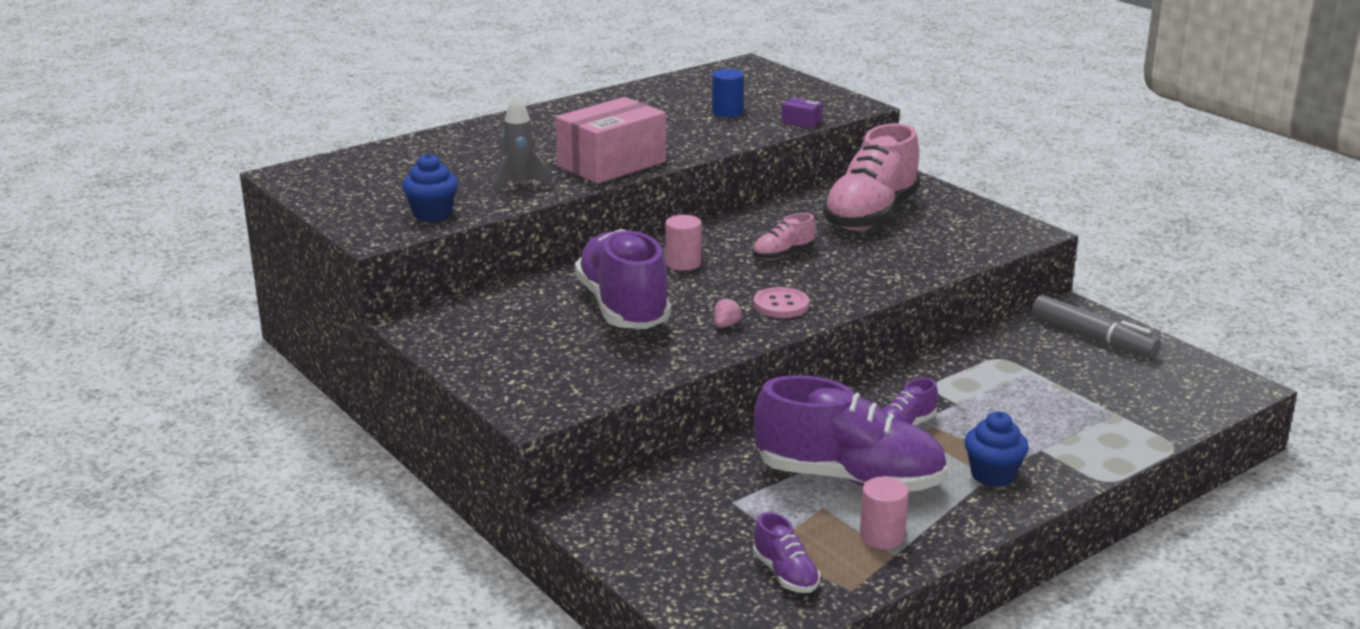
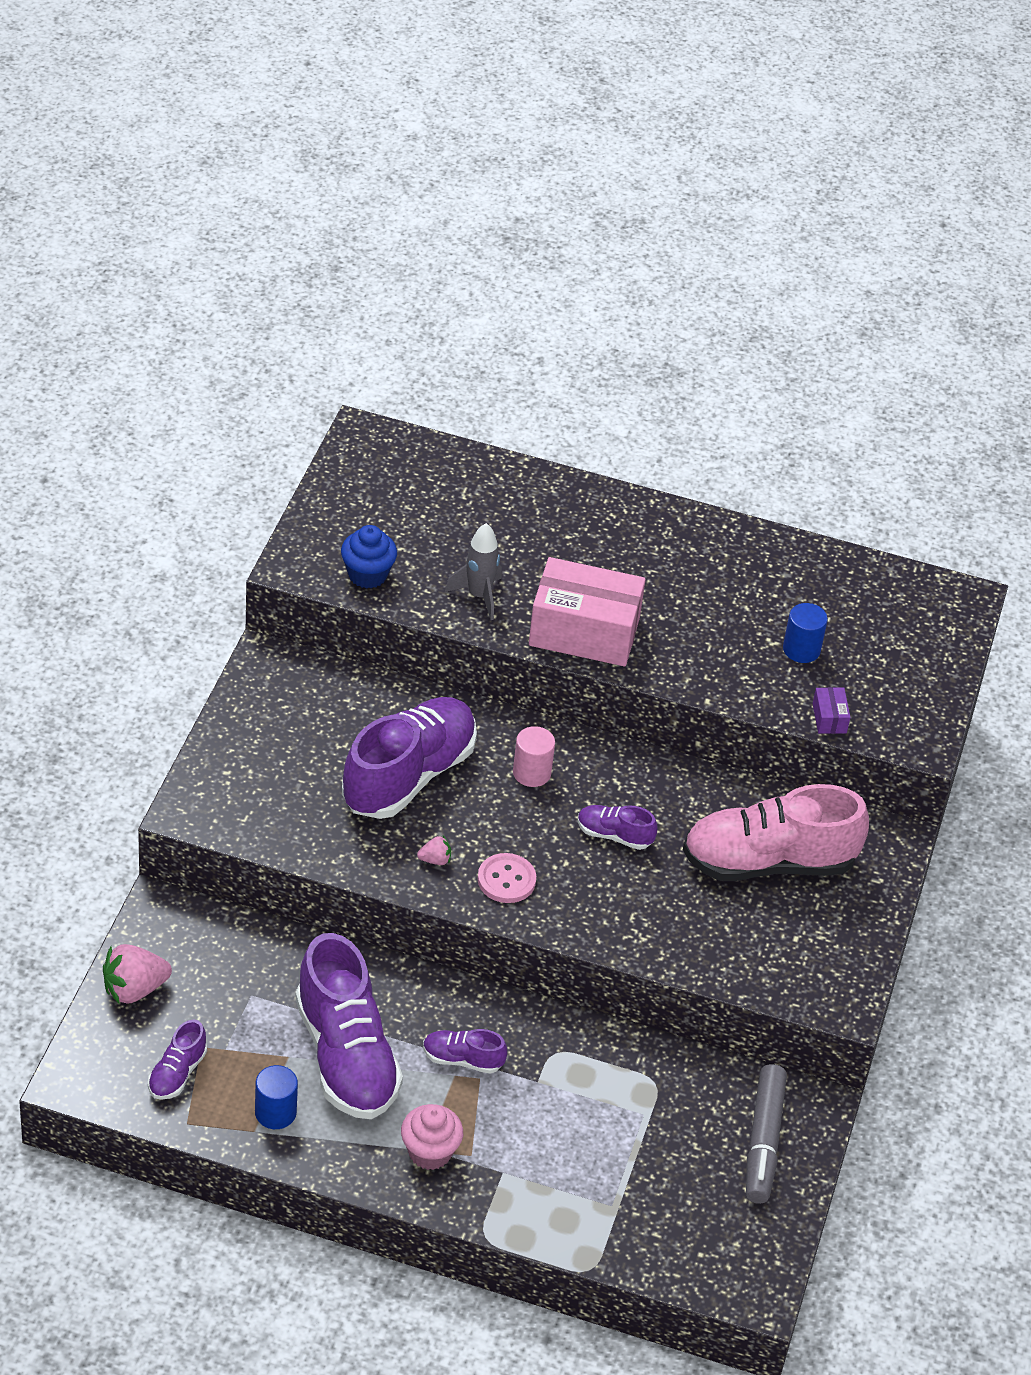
camera: 50 degrees right, 20 degrees up
(658, 562) = (134, 989): none -> pink strawberry
(783, 254) = (614, 835): pink shoe -> purple shoe
(882, 536) = (275, 1112): pink cylinder -> blue cylinder
(993, 475) = (430, 1152): blue cupcake -> pink cupcake

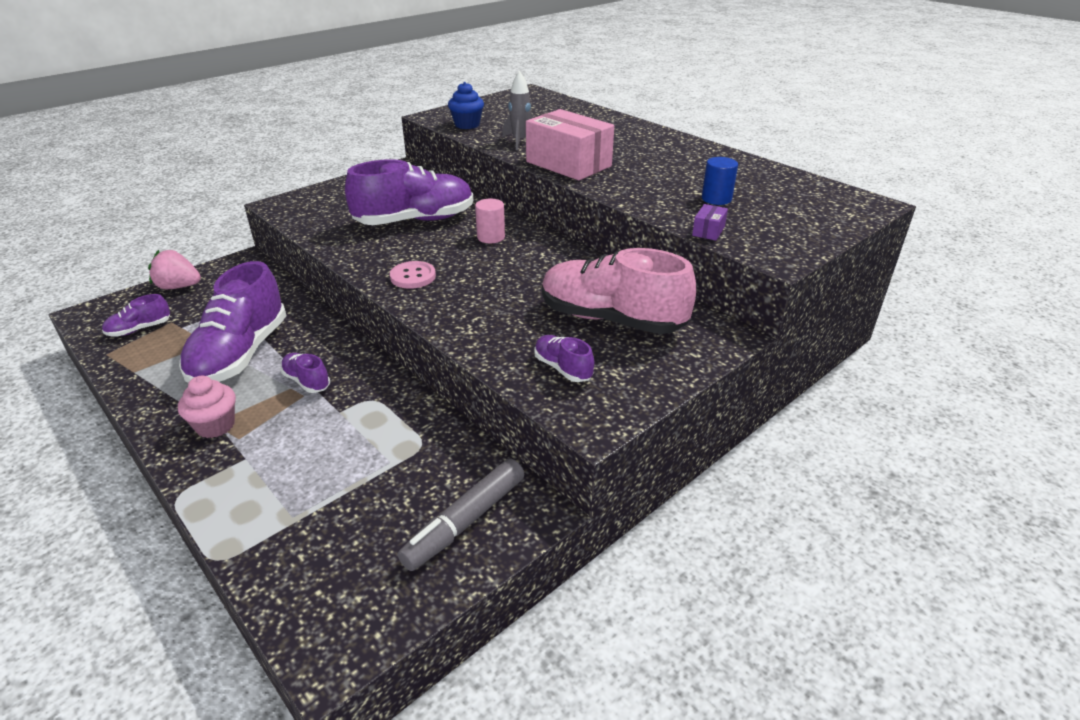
camera: 35 degrees right, 10 degrees down
(275, 1112) = (159, 367): blue cylinder -> none
(435, 860) = (381, 256): pink strawberry -> none
(614, 835) = (511, 276): purple shoe -> purple shoe (563, 368)

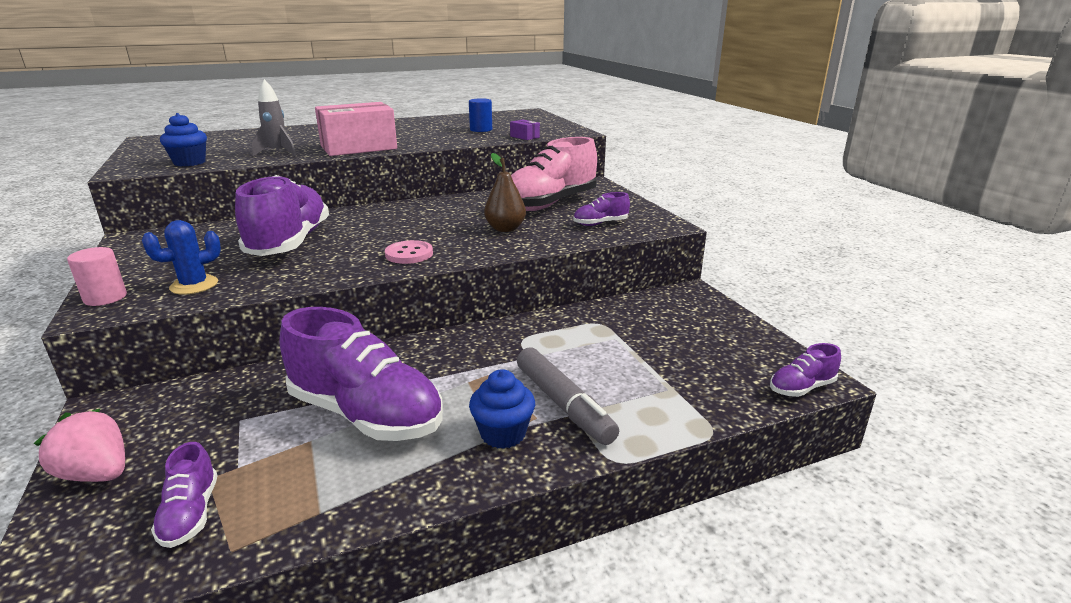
camera: 70 degrees left, 10 degrees down
(179, 287) = (97, 474): pink strawberry -> pink strawberry turned 90 degrees clockwise
(215, 426) = (503, 434): pink cupcake -> blue cupcake
(307, 381) = (463, 371): purple shoe -> purple shoe (801, 388)
(323, 217) = (194, 285): none -> blue cactus
(465, 521) = (694, 316): grey marker -> grey marker (563, 404)
(491, 237) = (375, 220): pink cylinder -> pink cylinder (105, 298)
(506, 309) = (505, 229): none -> brown pear

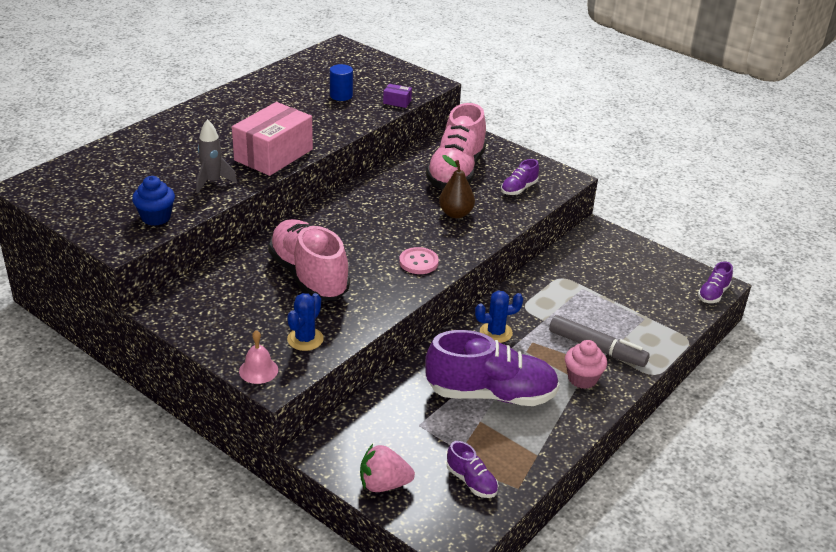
camera: 30 degrees left, 10 degrees up
(105, 298) = (258, 370): pink cylinder -> pink bell
(290, 243) = (309, 276): purple shoe -> pink shoe
(457, 354) = (496, 332): none -> blue cactus
(503, 434) = (582, 379): blue cupcake -> pink cupcake

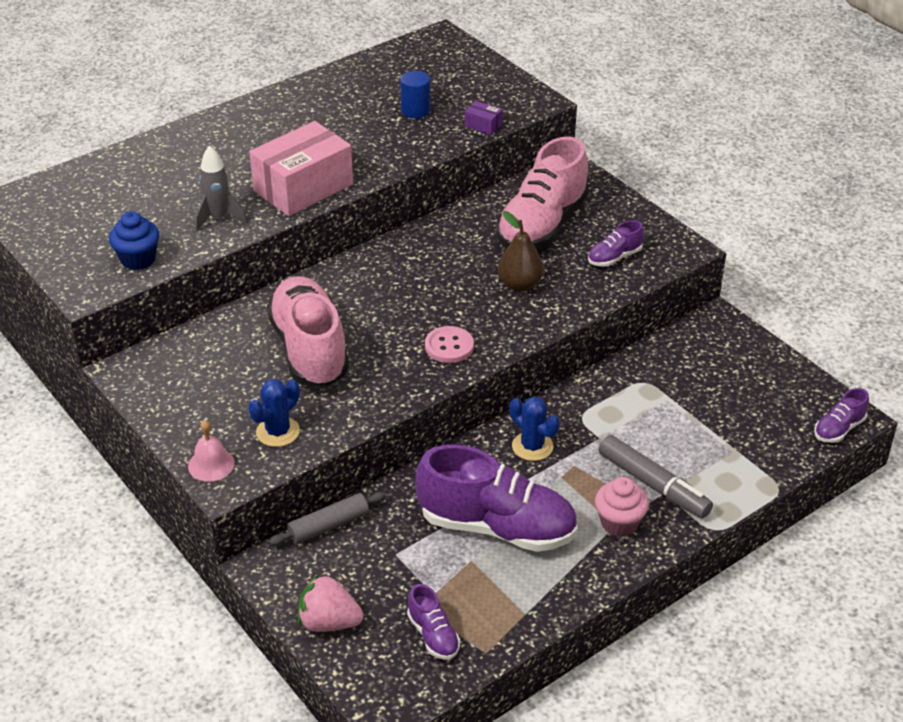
camera: 15 degrees right, 5 degrees up
(357, 411) = (329, 526): none -> grey rolling pin
(496, 332) = (532, 446): blue cactus -> blue cactus turned 45 degrees clockwise

